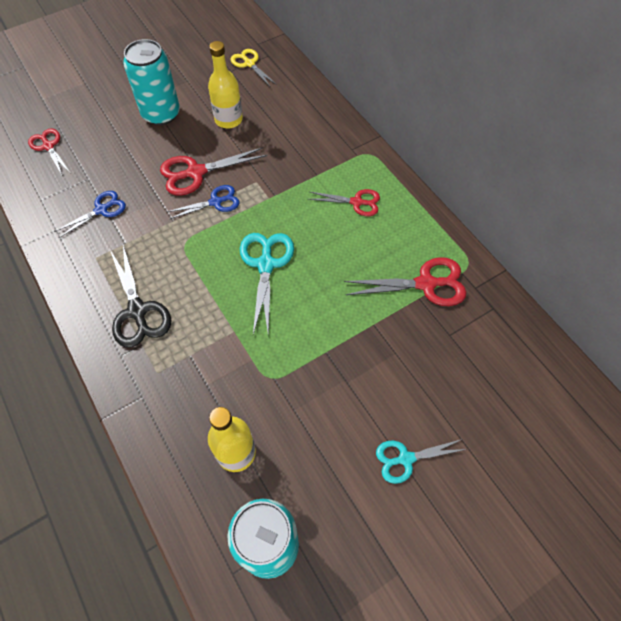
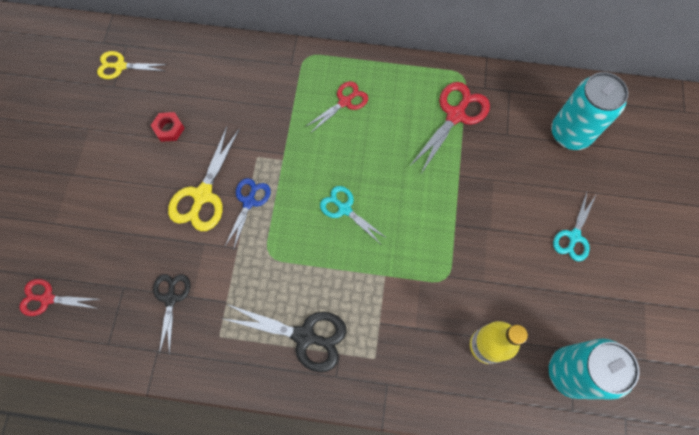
camera: 50 degrees left, 10 degrees up
(101, 210) = (171, 298): blue scissors -> black scissors
(161, 114) = (106, 177): turquoise can -> turquoise can (570, 133)
(196, 173) = (203, 195): red scissors -> yellow scissors
(228, 120) = (169, 129): yellow bottle -> red nut
(266, 264) = (344, 209): turquoise scissors -> turquoise scissors, size x0.65

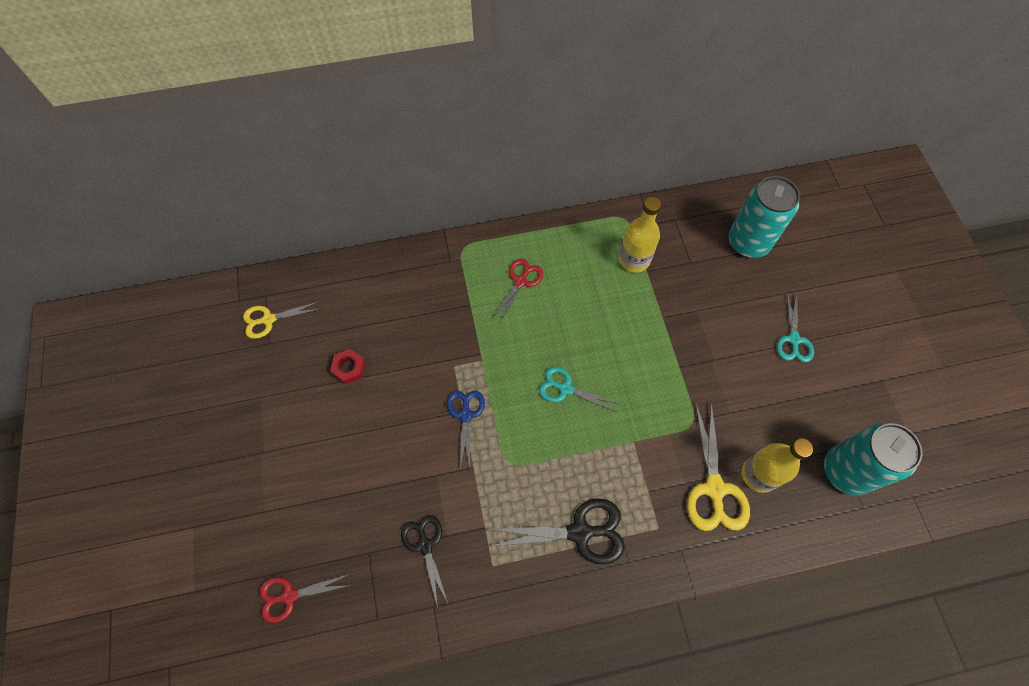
camera: 20 degrees left, 5 degrees down
(203, 195) = (414, 425): yellow scissors -> yellow scissors (714, 489)
(455, 115) = (634, 259): red scissors -> yellow bottle

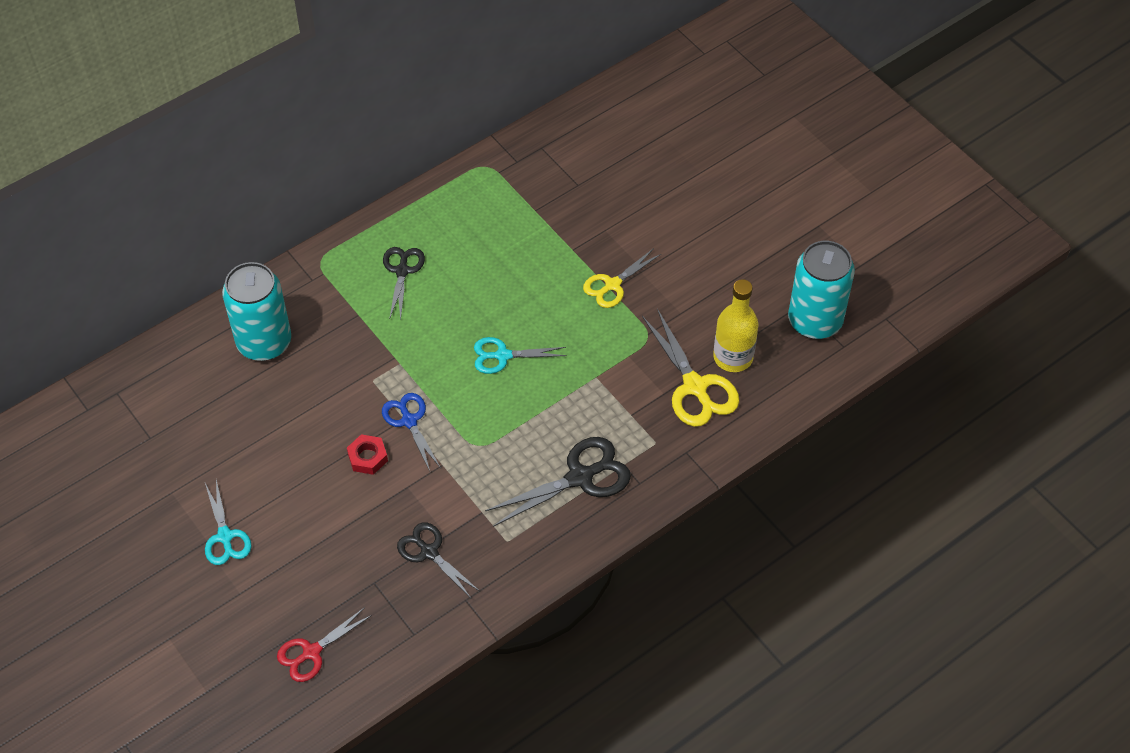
camera: 25 degrees left, 10 degrees down
(268, 319) = (135, 415): yellow scissors -> yellow scissors (612, 285)
(349, 368) = (256, 426): red nut -> red nut (368, 457)
(520, 281) = (402, 271): red scissors -> black scissors
(634, 259) = (516, 204): yellow bottle -> none
(748, 242) = (630, 142): turquoise can -> turquoise can (264, 342)
(793, 339) = (716, 221): turquoise scissors -> turquoise scissors (225, 536)

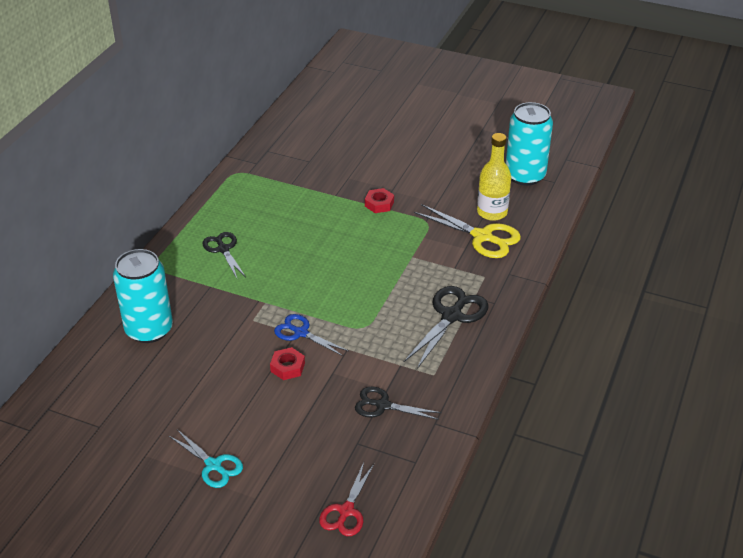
camera: 30 degrees left, 15 degrees down
(502, 356) = (337, 269): turquoise scissors -> none
(612, 285) = (379, 204): yellow scissors -> red nut

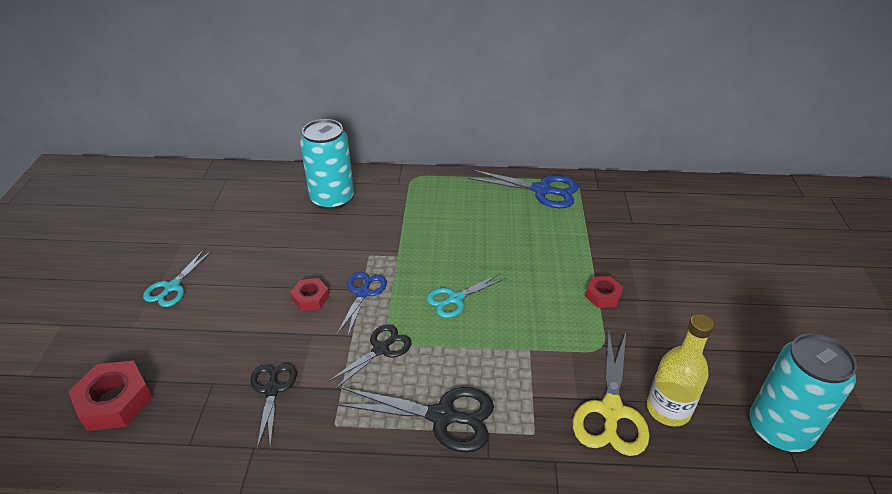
camera: 70 degrees right, 0 degrees up
(223, 249) = (458, 207): black scissors -> black scissors (381, 349)
(234, 194) = (542, 190): none -> blue scissors
(339, 280) = (455, 299): none -> turquoise scissors
(346, 511) = (114, 401): red scissors -> red nut

